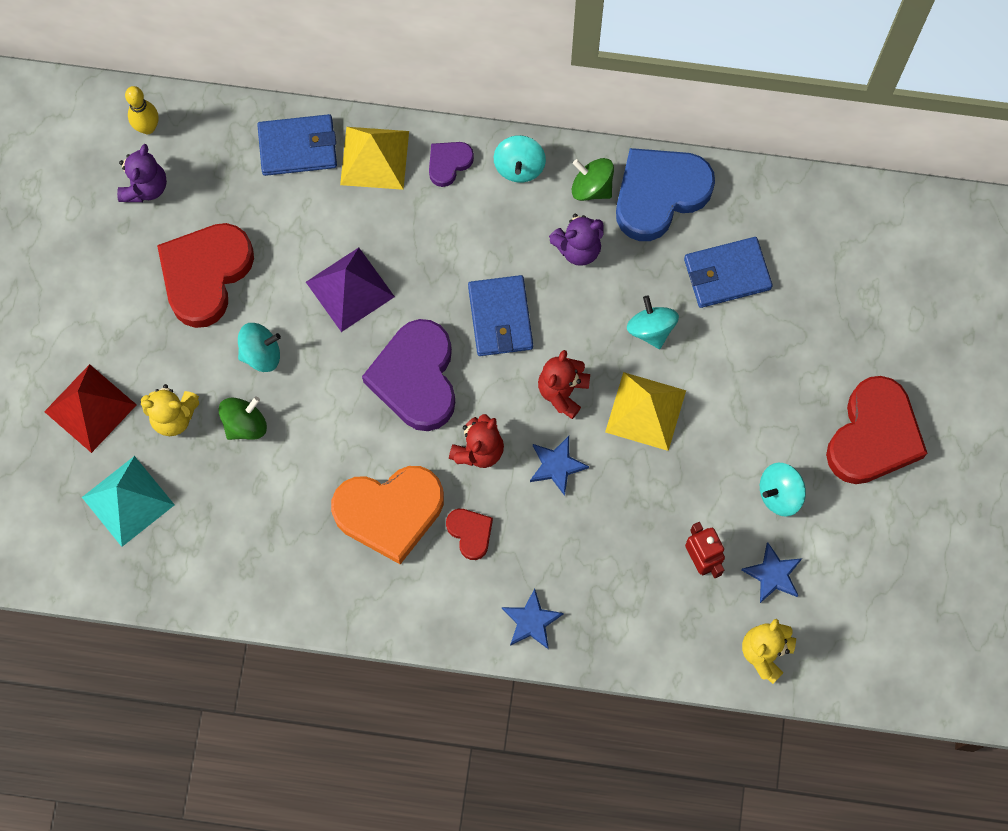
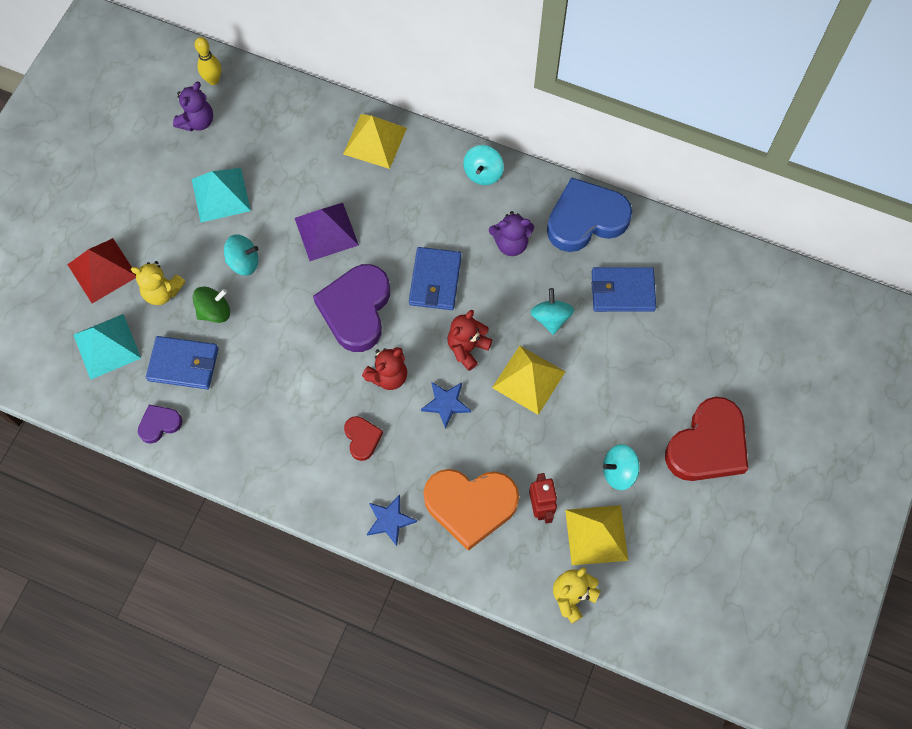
camera: 15 degrees right, 5 degrees down
(205, 275) = (221, 195): red heart -> turquoise pyramid
(298, 147) = (320, 120): blue wallet -> blue wallet (184, 364)
(390, 512) = (304, 406): orange heart -> orange heart (470, 505)
(448, 163) = (429, 158): purple heart -> purple heart (159, 424)
(592, 187) = (534, 201): green spinning top -> none
(773, 574) = (596, 535): blue star -> yellow pyramid

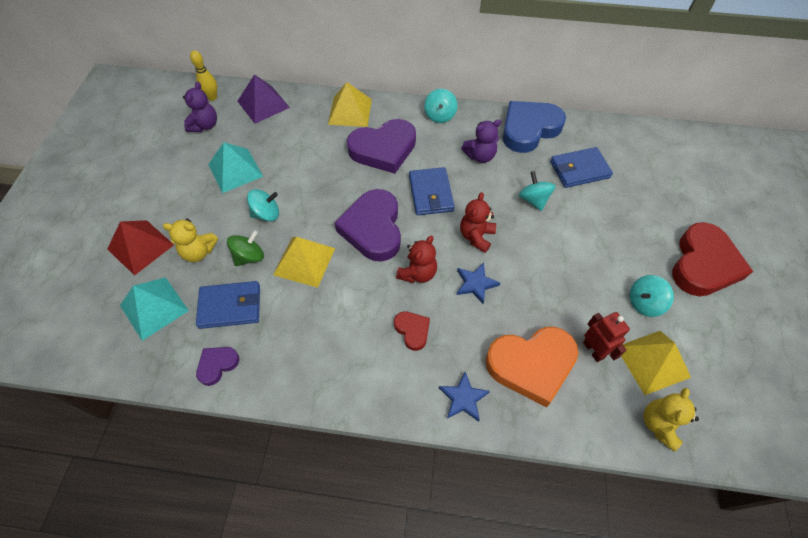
camera: 15 degrees left, 10 degrees down
(326, 231) = (330, 178): purple pyramid -> purple pyramid (263, 104)
(399, 206) = (383, 149): none -> purple heart
(528, 379) = (536, 249): yellow pyramid -> yellow pyramid (304, 261)

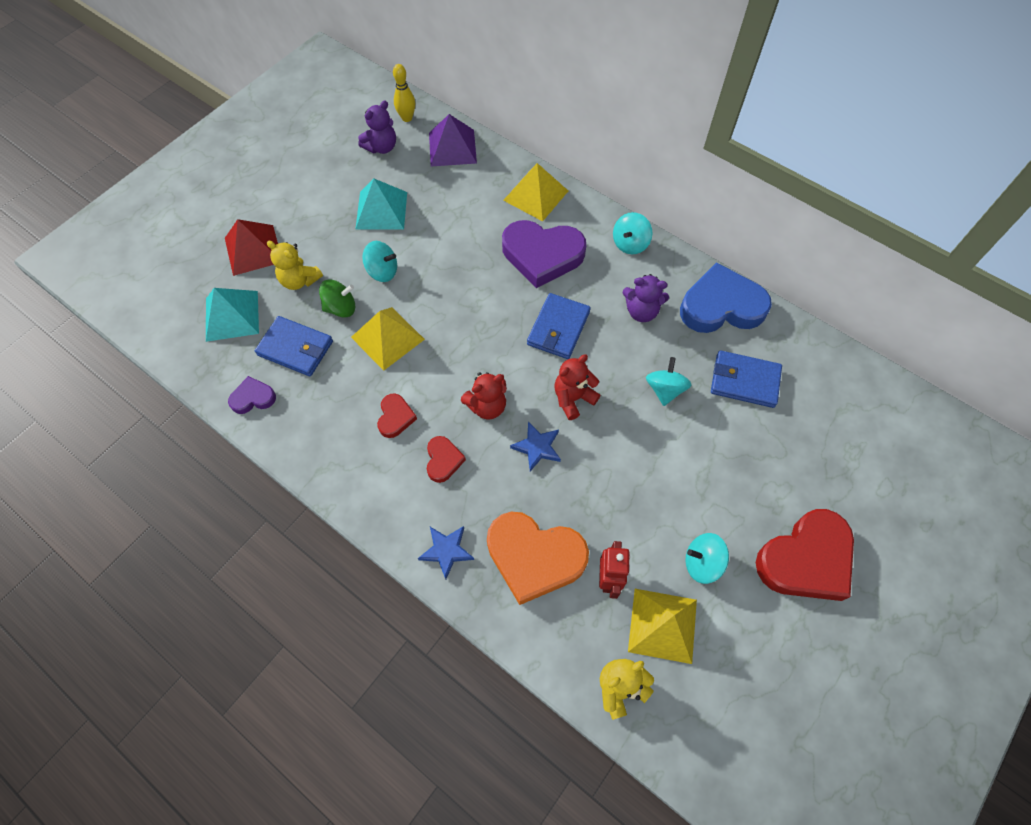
camera: 30 degrees right, 5 degrees up
(352, 318) = (395, 417): none -> red heart
(373, 228) = (474, 337): purple heart -> none

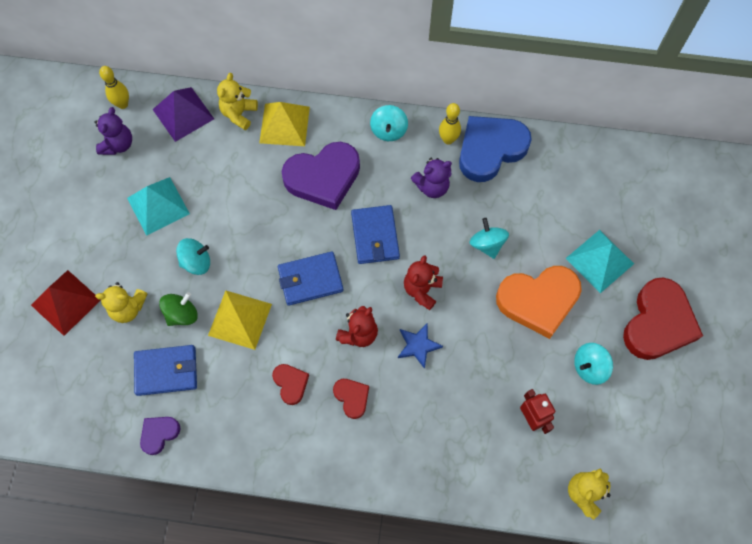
camera: 30 degrees left, 5 degrees up
(232, 315) = (89, 372): turquoise pyramid -> turquoise pyramid (599, 260)
(446, 551) = (399, 468): blue star -> none
(501, 169) = (239, 114): none -> yellow teddy bear
(534, 557) = (468, 434): orange heart -> orange heart (538, 301)
(662, 625) = (587, 430): yellow pyramid -> none
(684, 277) = (448, 139): none -> yellow bowling pin
(744, 381) = (541, 205): blue wallet -> blue wallet (310, 280)

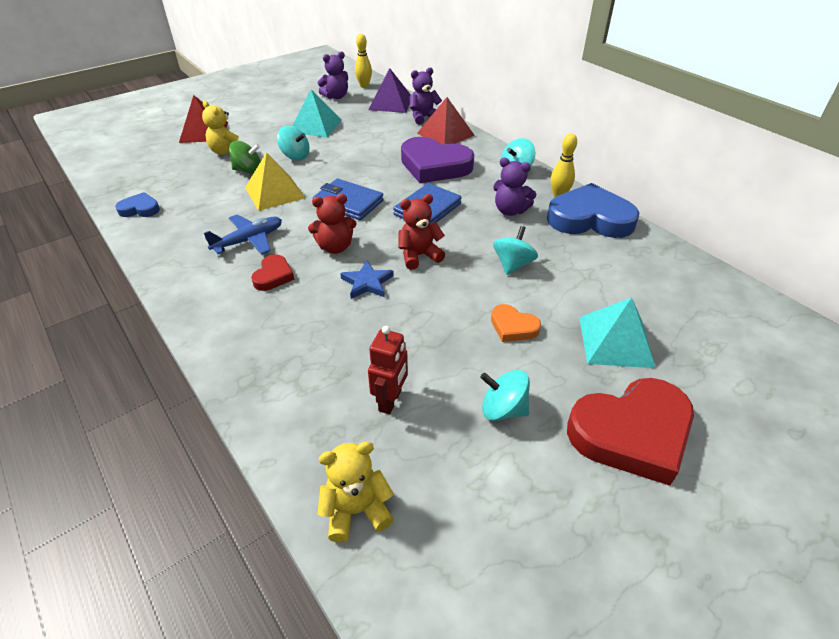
camera: 45 degrees right, 25 degrees down
(159, 434) = (140, 209): purple heart -> blue heart
(166, 371) = (196, 187): blue wallet -> none
(239, 114) = (423, 117): yellow teddy bear -> purple teddy bear
(284, 124) = (445, 134): yellow pyramid -> red pyramid
(291, 384) = (249, 240): red heart -> blue plane
(538, 301) = (513, 327): orange heart -> orange heart, size x0.48

